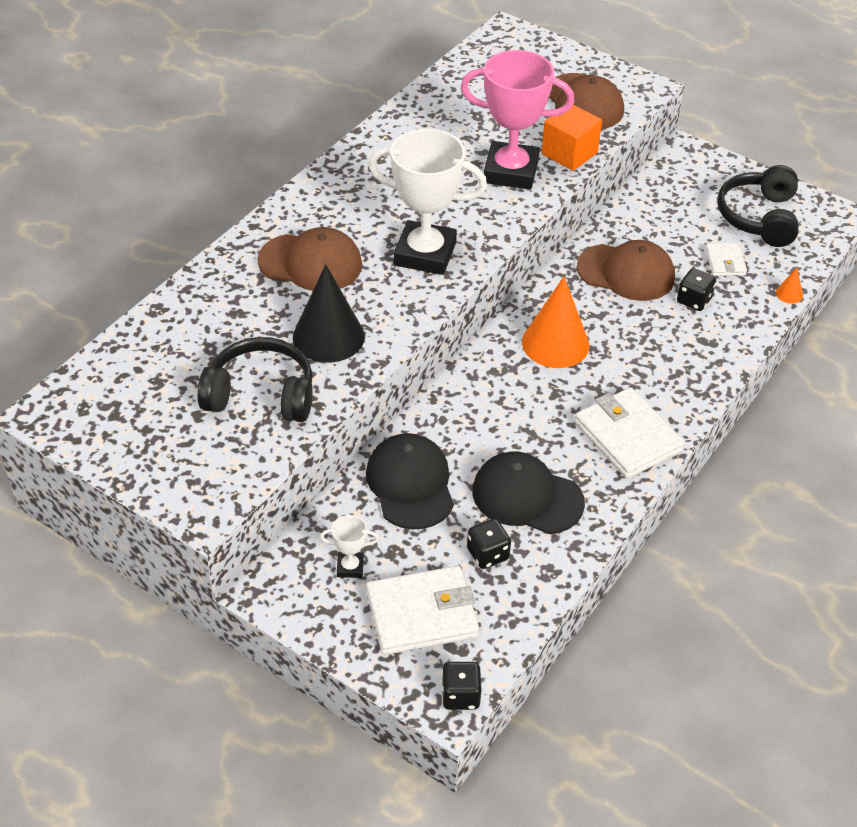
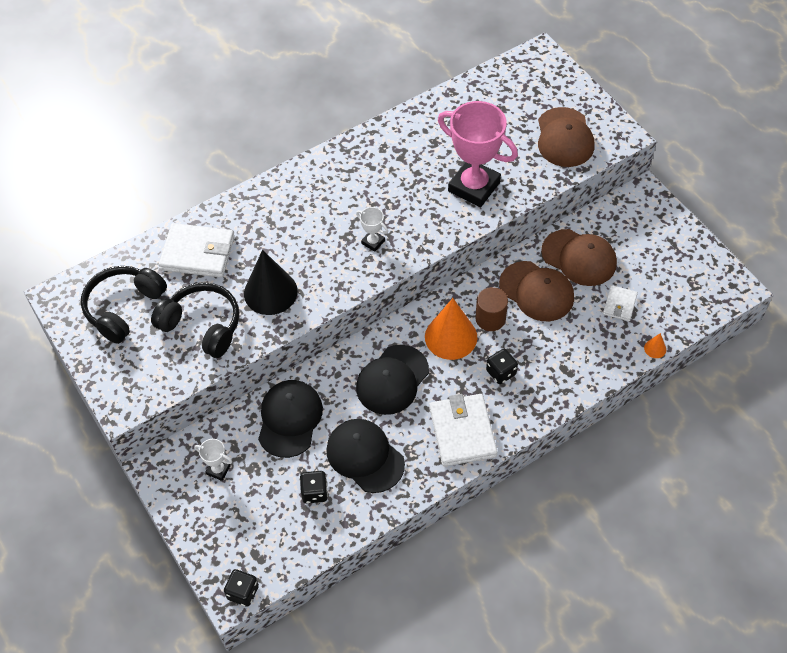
camera: 25 degrees right, 10 degrees up
(310, 263) = (288, 226): brown cap -> brown cap (579, 258)
(422, 614) = (248, 522): white wallet -> white wallet (198, 253)
(425, 254) = (373, 242): white trophy -> white trophy, size x0.43
(512, 406) = (392, 380): none -> black cap
(569, 153) = (528, 182): orange cube -> none
(590, 313) = (490, 319): none -> brown cylinder
(694, 300) = (576, 331): black dice -> black dice (501, 372)
(759, 217) = (670, 272): black headphones -> black headphones (123, 308)

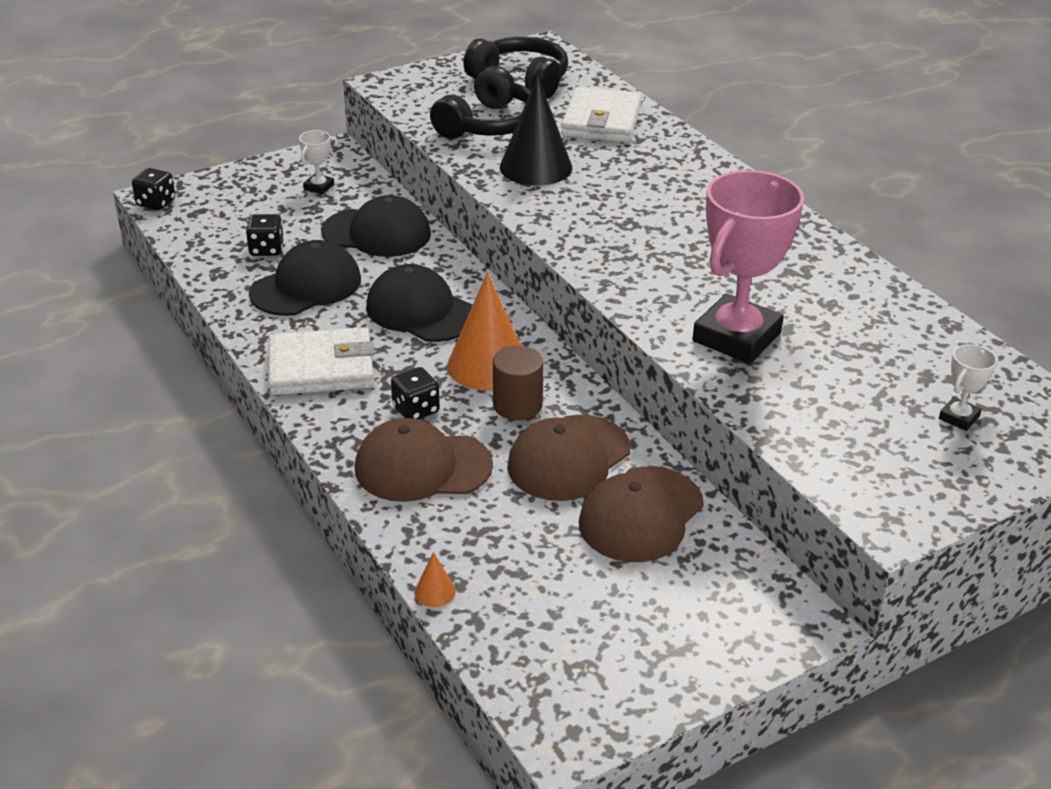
camera: 90 degrees right, 20 degrees down
(373, 242) = (619, 243): white trophy -> white trophy (959, 417)
(564, 138) = (869, 446): brown cap -> brown cap (422, 467)
(619, 305) = (535, 556): white wallet -> none

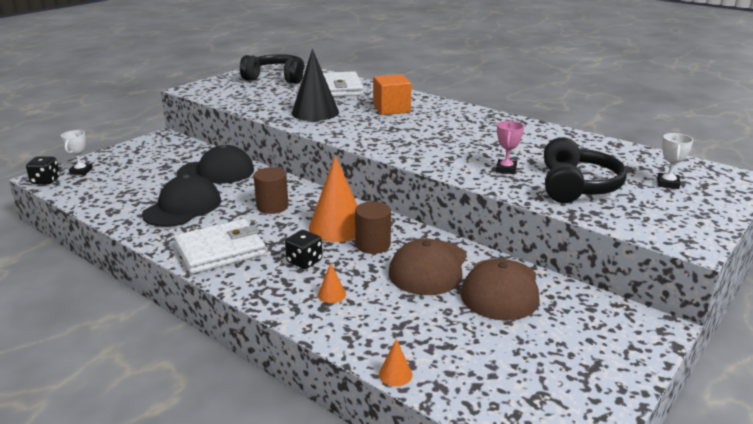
camera: 20 degrees left, 10 degrees down
(266, 249) = (142, 192): black dice -> none
(319, 187) = (162, 155): white trophy -> white trophy (81, 171)
(421, 311) = (272, 206): black cap -> brown cylinder
(422, 467) = (331, 294): brown cap -> orange cone
(488, 125) = (271, 98): black headphones -> black headphones (577, 186)
(654, 181) = (391, 109): none -> orange cube
(736, 337) = (506, 169): pink trophy -> pink trophy, size x0.43

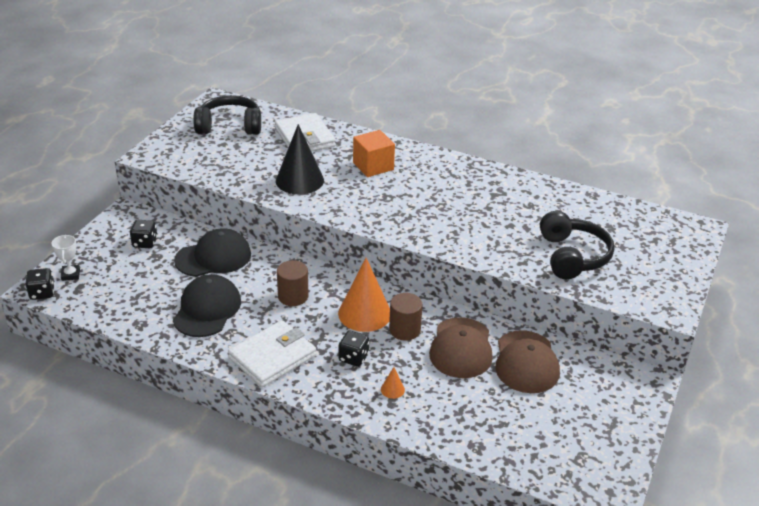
camera: 15 degrees left, 10 degrees up
(163, 157) = (145, 243): none -> black dice
(395, 374) = (473, 456): orange cone -> none
(506, 169) = (508, 242): pink trophy -> none
(668, 184) = (644, 243): white trophy -> none

